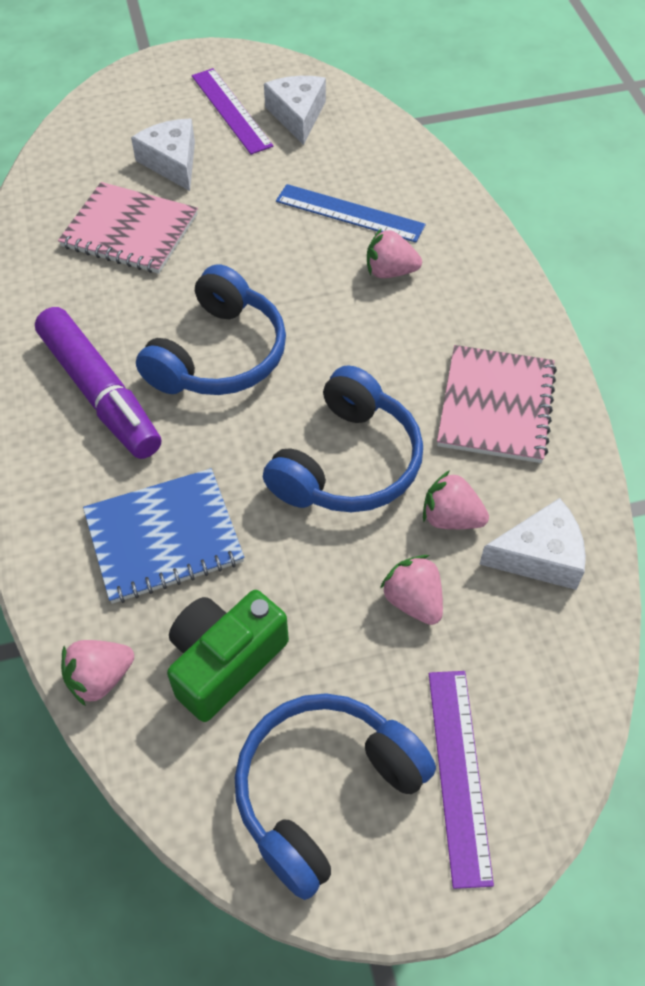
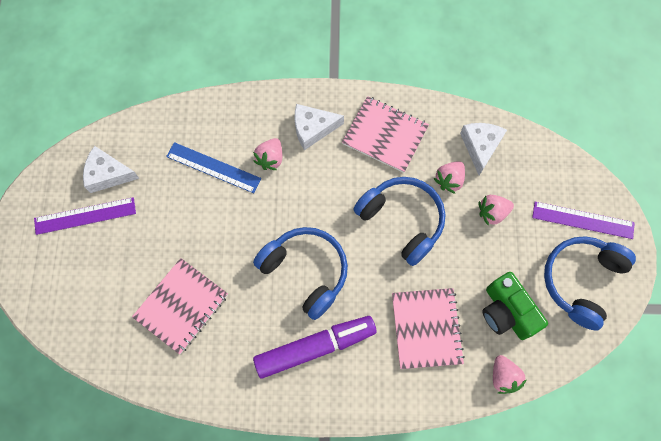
camera: 75 degrees left, 15 degrees up
(164, 538) = (426, 328): blue notebook -> pink notebook
(172, 162) = (123, 266): white cheese -> white cheese (313, 129)
(324, 791) = (581, 281): blue headphones -> blue headphones turned 60 degrees clockwise
(349, 213) = (213, 167): blue ruler -> blue ruler turned 75 degrees clockwise

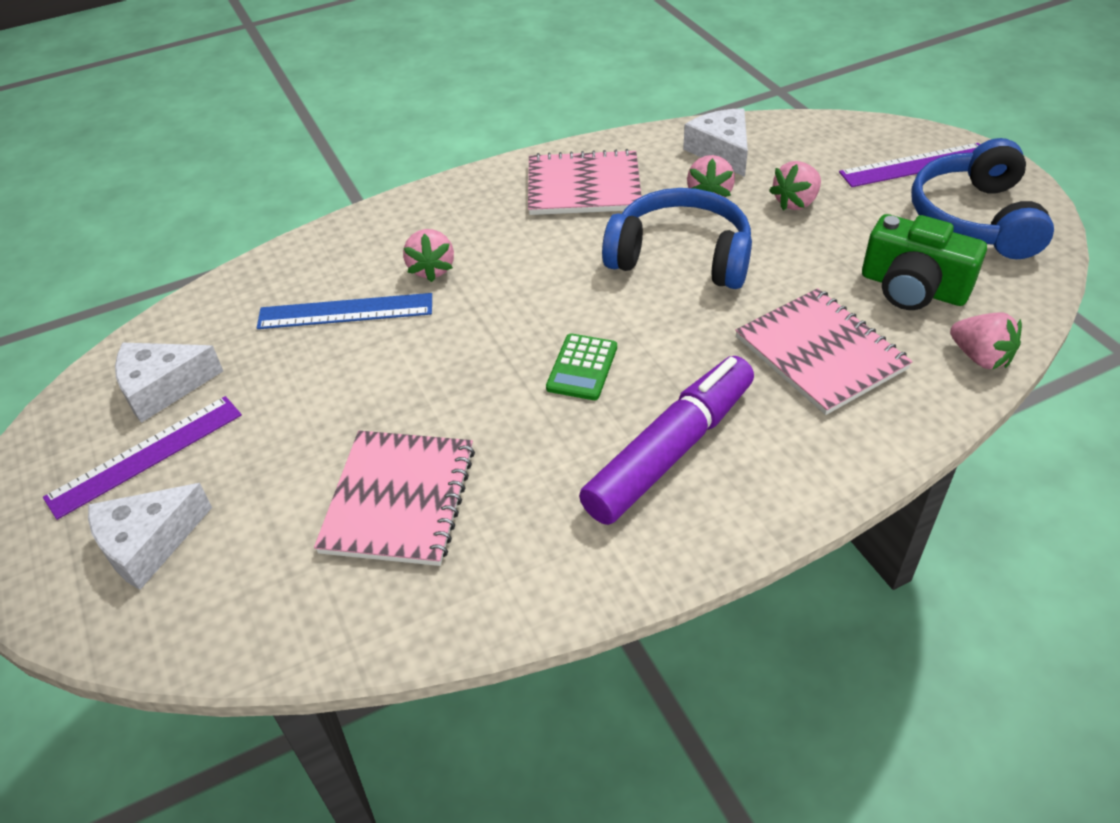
camera: 25 degrees left, 25 degrees down
(306, 272) = (582, 367): blue headphones -> green calculator
(313, 129) = (474, 217): white cheese -> white cheese (148, 543)

